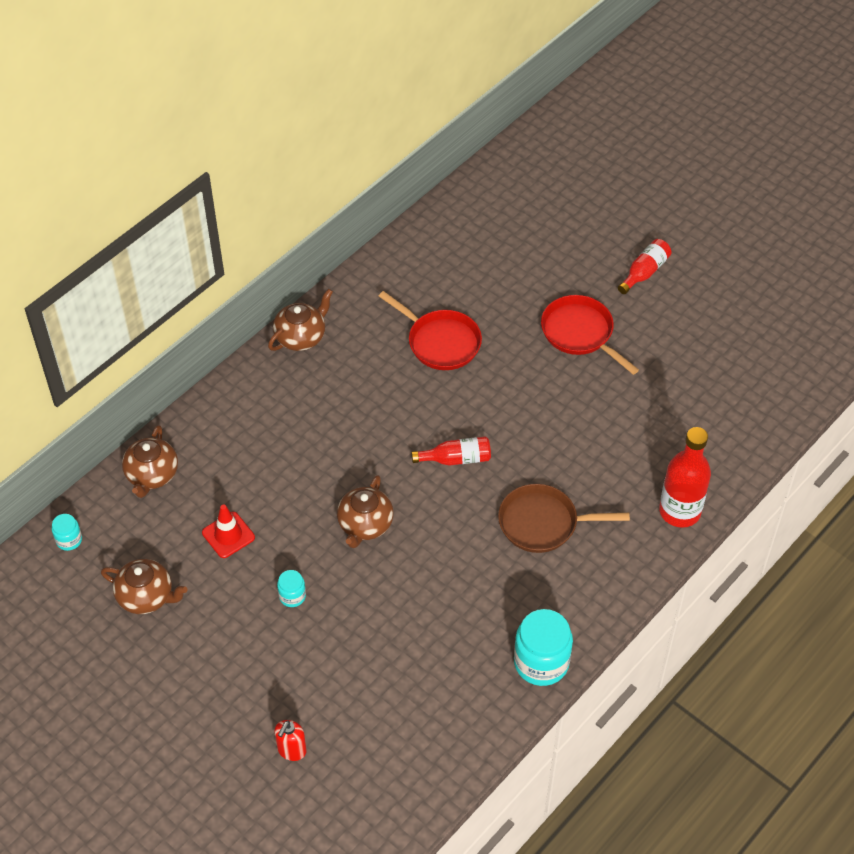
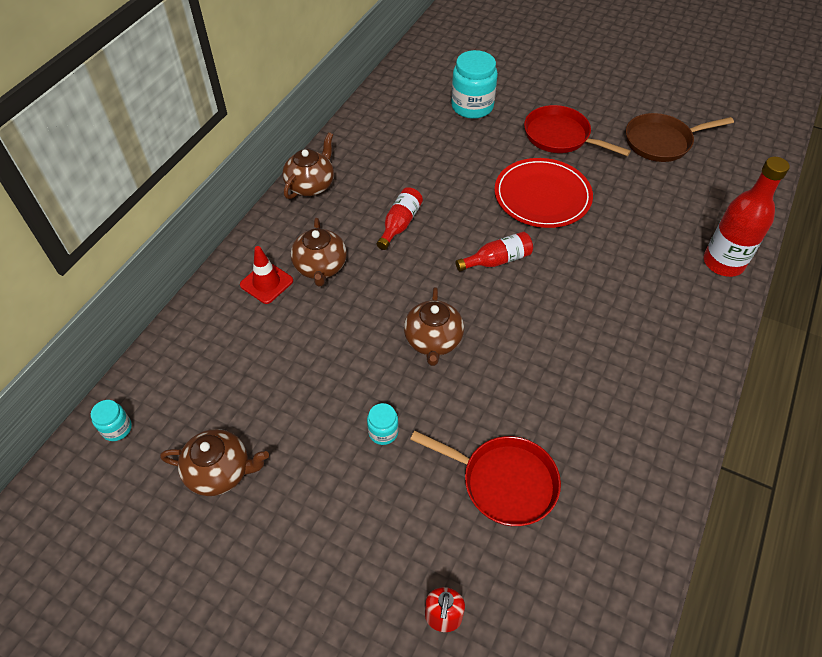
camera: 15 degrees left, 0 degrees up
(152, 475) = (195, 340): brown teapot -> brown teapot (320, 267)
(228, 535) = (294, 383): red traffic cone -> red traffic cone (266, 283)
(440, 342) = (441, 165): red pan -> red pan (503, 482)
(530, 399) = (542, 196): none -> red plate
(541, 662) = (670, 440): turquoise jar -> turquoise jar (472, 106)
(543, 523) = (605, 301): brown pan -> brown pan (661, 142)
(644, 272) = (590, 83): red bottle -> red bottle (400, 224)

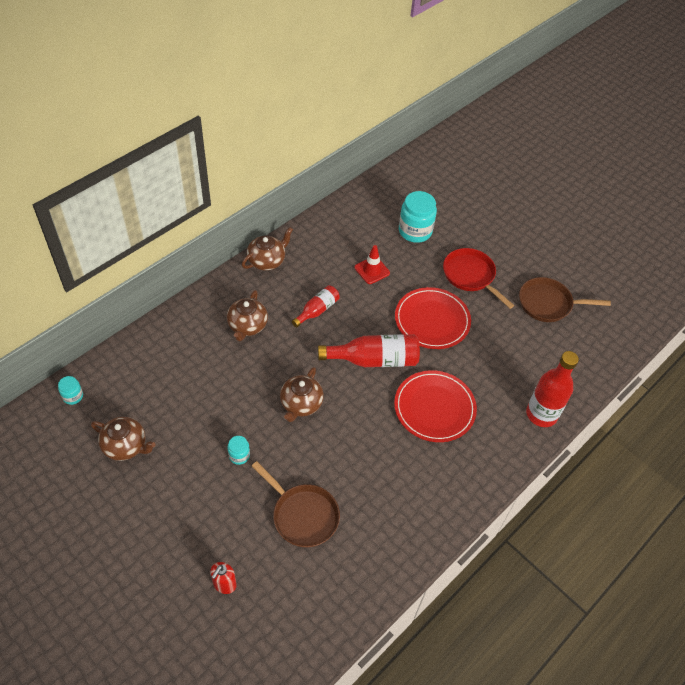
camera: 15 degrees right, 0 degrees up
(266, 283) = (206, 326): red traffic cone -> red traffic cone (372, 270)
(497, 260) = (374, 359): red bottle -> red bottle, size x1.68
(503, 482) = (302, 515): red pan -> brown pan
(598, 294) = (434, 408): none -> red plate

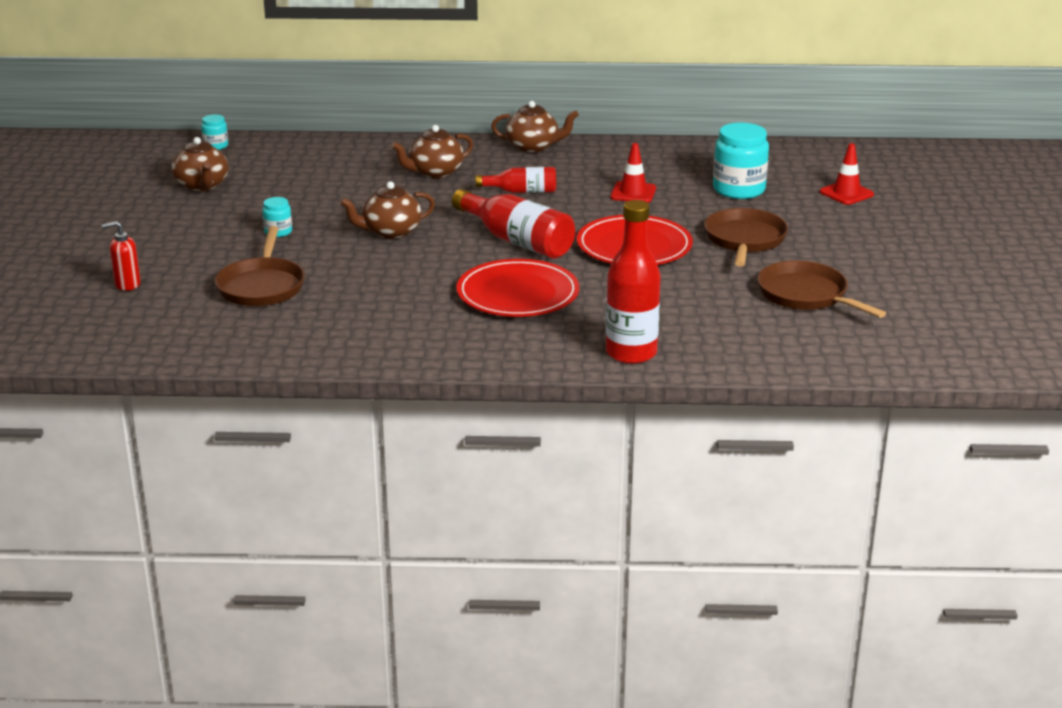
camera: 50 degrees right, 25 degrees down
(462, 200) = (846, 193): none -> red traffic cone
(470, 276) = (744, 240): red pan -> brown pan

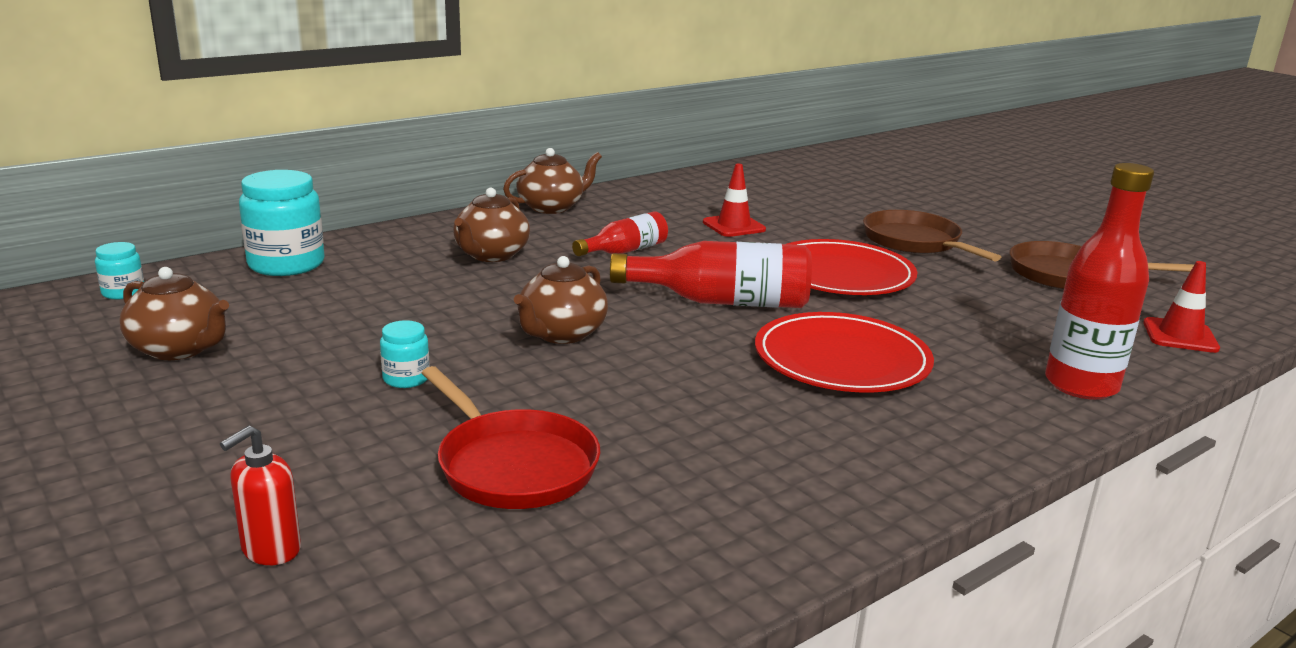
camera: 40 degrees left, 5 degrees down
(262, 286) = (513, 465): brown pan -> red pan
(739, 190) = (815, 202): turquoise jar -> turquoise jar (286, 264)
(846, 193) = (898, 186): red traffic cone -> red traffic cone (1180, 336)

